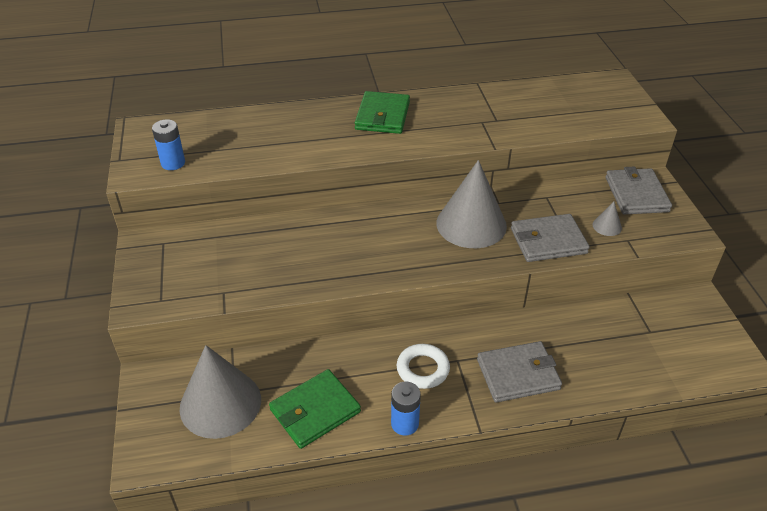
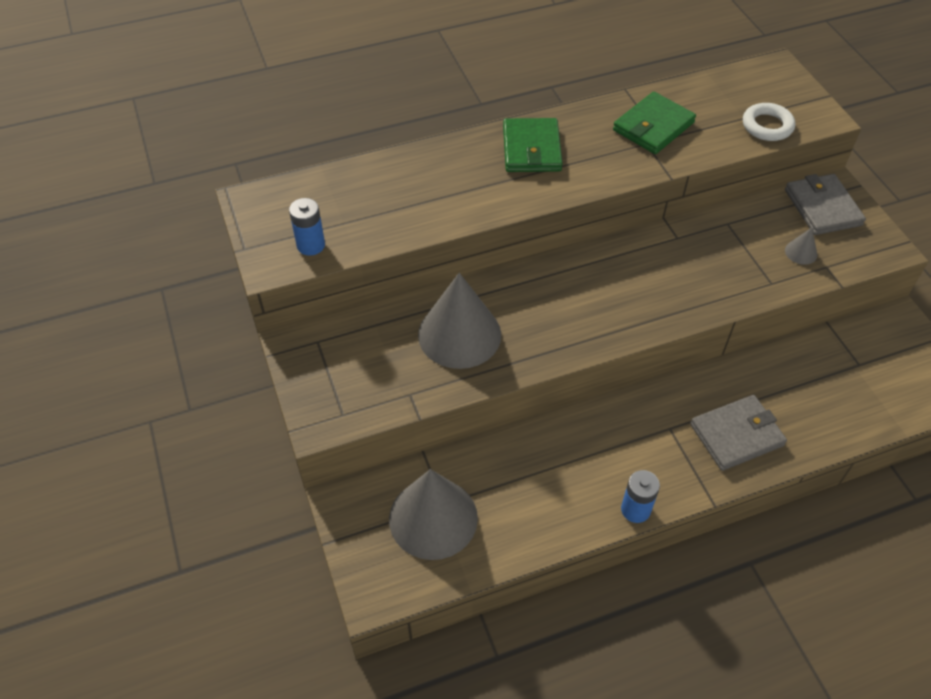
camera: 10 degrees left, 10 degrees up
(315, 411) = (537, 510): green wallet -> green wallet (653, 126)
(423, 369) = (636, 444): white ring -> white ring (767, 126)
(471, 224) = (655, 269): grey cone -> grey cone (459, 334)
(548, 241) = (743, 280): grey wallet -> none

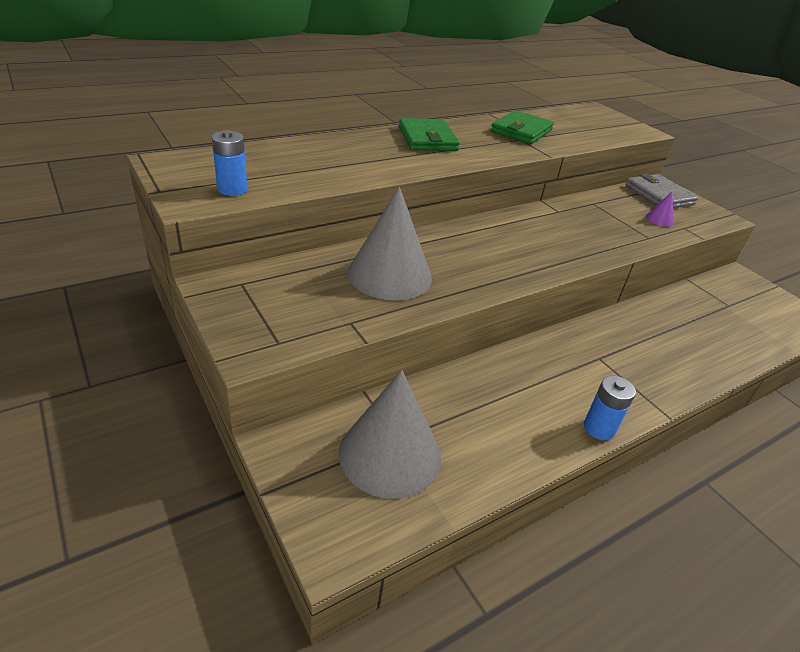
camera: 15 degrees left, 15 degrees down
(736, 435) = (660, 359): grey wallet -> none
(767, 126) = (607, 133): white ring -> none
(801, 252) = (659, 219): grey cone -> purple cone

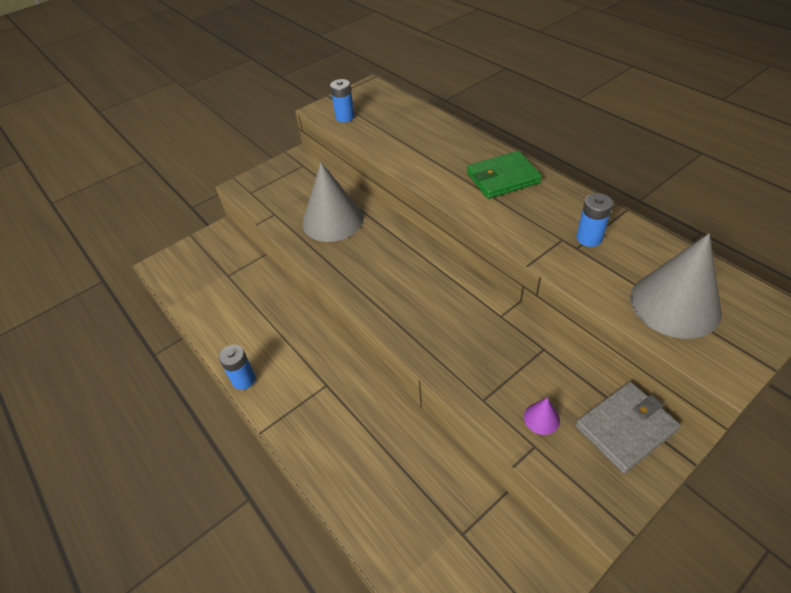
camera: 90 degrees right, 10 degrees up
(390, 454) = (216, 274): grey cone -> grey cone (675, 304)
(521, 131) = (589, 238): green wallet -> blue battery

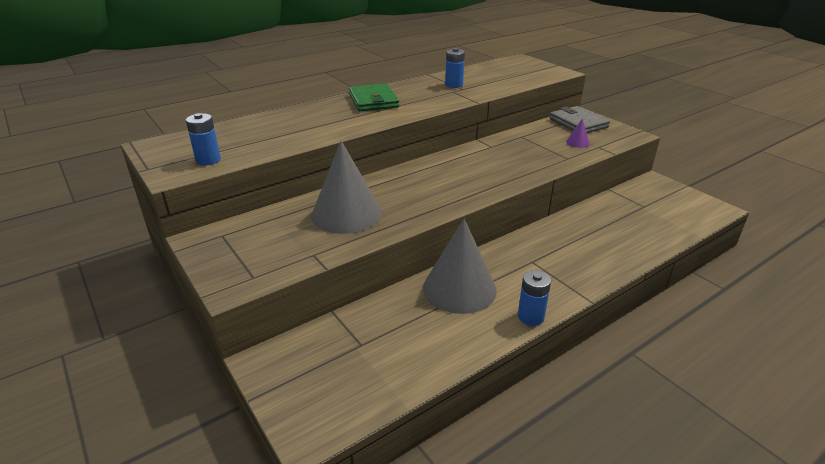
camera: 90 degrees left, 15 degrees down
(675, 304) = (515, 74): grey cone -> grey cone (459, 288)

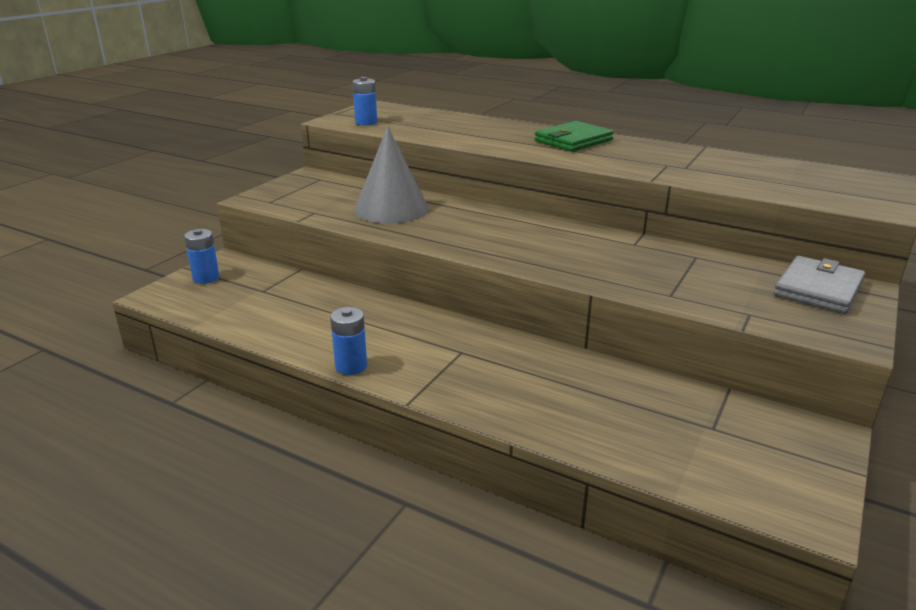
camera: 65 degrees right, 5 degrees down
(454, 85) = (690, 162): blue battery -> blue battery (206, 278)
(459, 288) = (374, 318): grey cone -> none
(577, 142) = (738, 296): purple cone -> none

